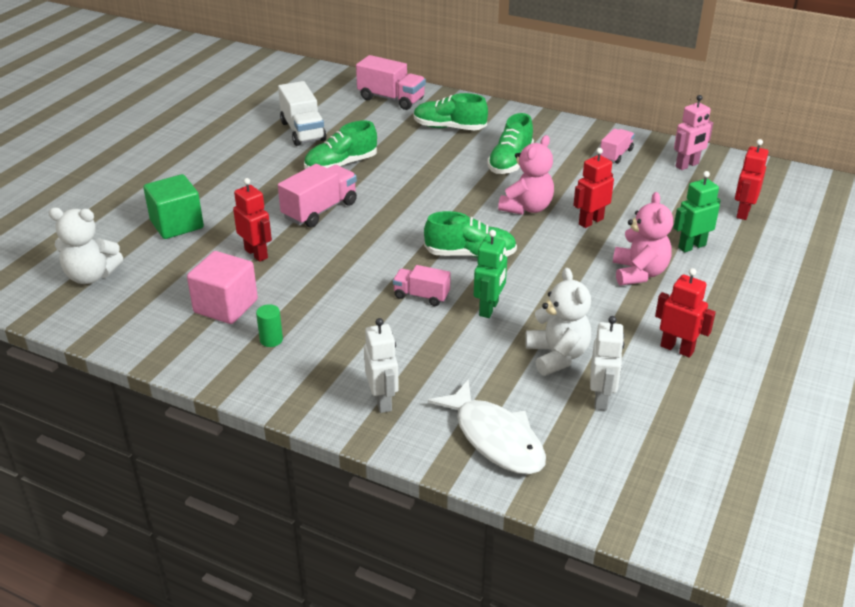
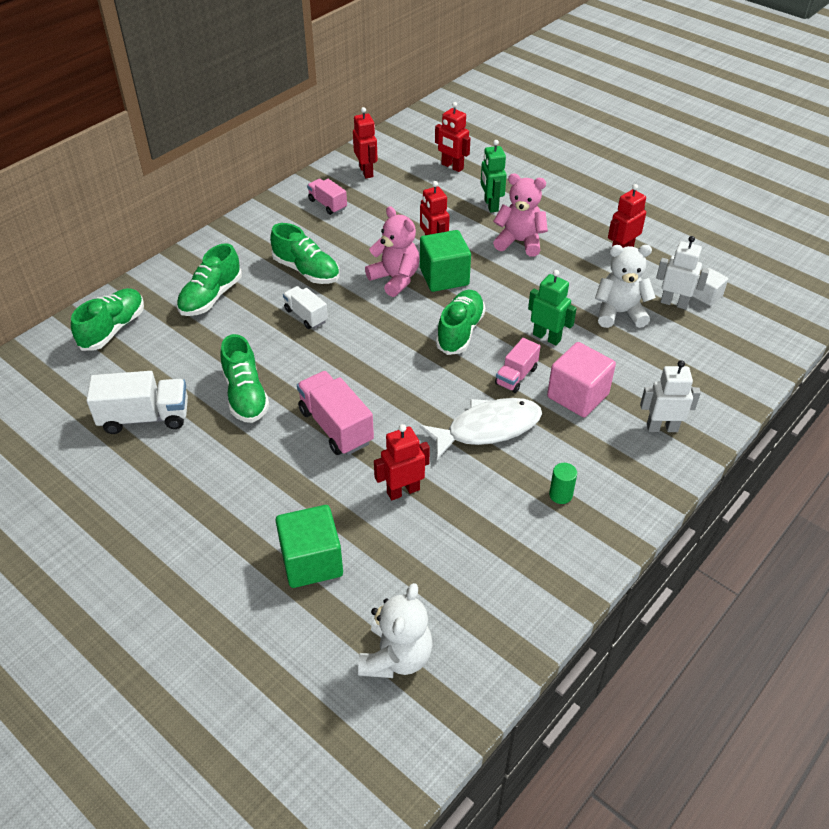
camera: 75 degrees left, 10 degrees up
(226, 306) = (494, 527): pink cube -> pink cube (577, 395)
(391, 99) = (113, 329): pink truck -> green shoe
(449, 173) = (306, 316): none -> white truck
(495, 438) = (714, 369): white fish -> white fish (488, 428)
(548, 234) = (444, 277): none -> green cube
(633, 426) = (706, 296): none -> white cube
(687, 165) = (366, 172): pink robot -> red robot

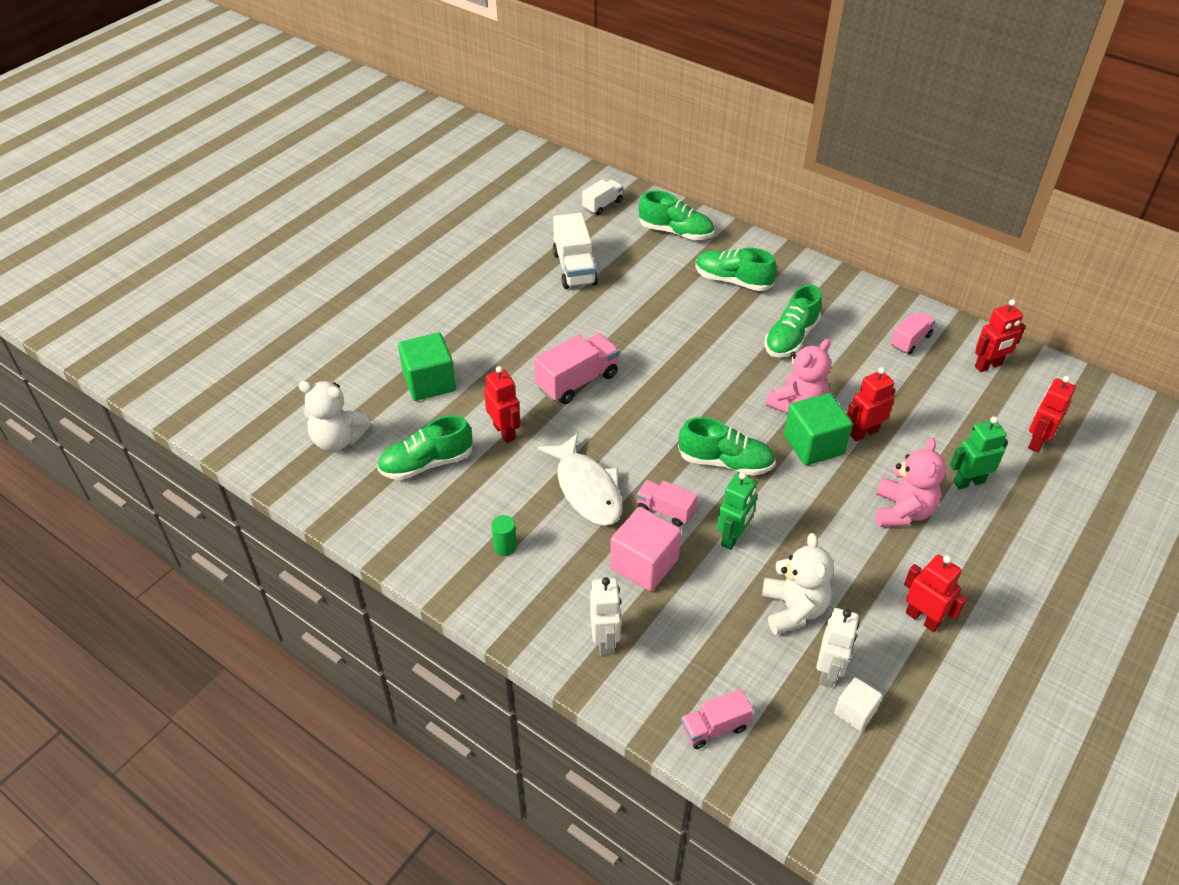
camera: 85 degrees right, 0 degrees up
(245, 395) = (608, 321): green shoe -> green shoe (426, 463)
(306, 316) = (722, 346): white truck -> white truck (602, 205)
(734, 369) = (714, 728): none -> pink truck

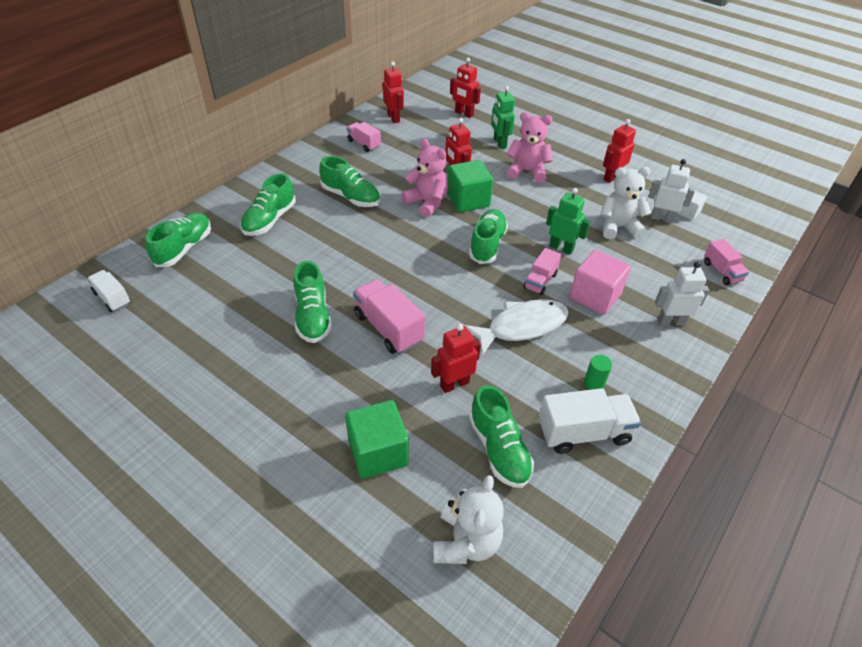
camera: 90 degrees left, 0 degrees up
(574, 268) = (216, 325): white truck -> white truck (583, 433)
(590, 327) = (313, 316): none -> green shoe

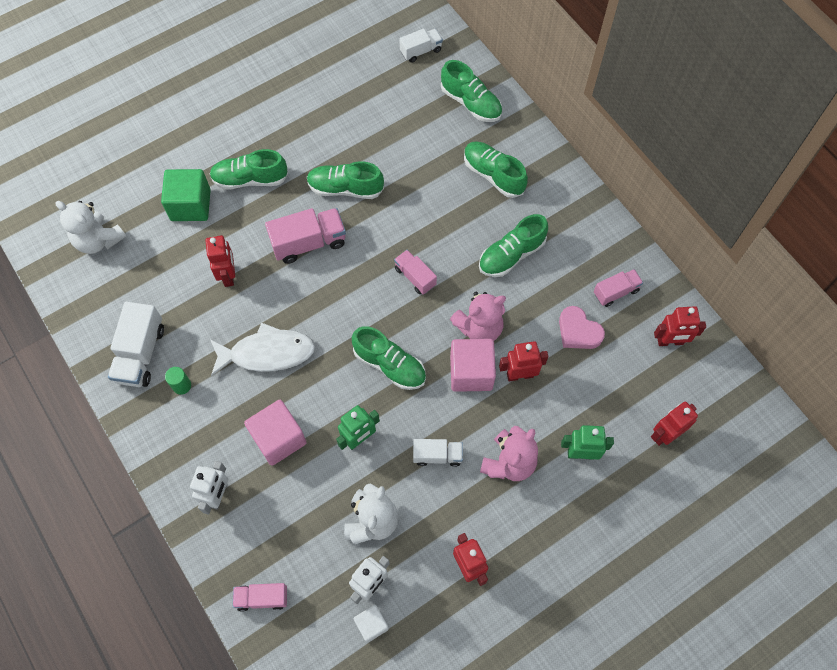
camera: 110 degrees right, 20 degrees up
(405, 156) = (578, 331): none -> pink heart
(468, 200) = (471, 372): green cube -> pink cube
(499, 449) = (155, 286): green shoe -> green shoe (250, 179)
(522, 326) = (267, 353): white fish -> white fish turned 90 degrees counterclockwise
(540, 281) = (319, 395): pink truck -> pink truck (415, 277)
(545, 205) = (437, 455): none -> white truck

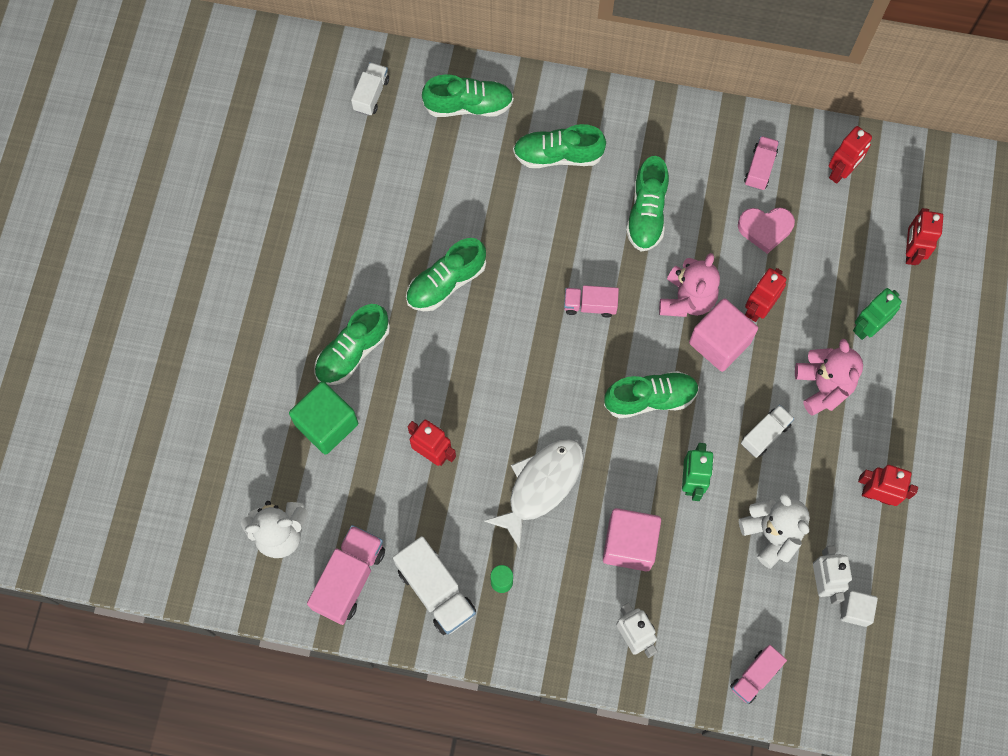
camera: 45 degrees left, 5 degrees up
(309, 243) = (469, 360): pink truck -> pink truck (349, 578)

